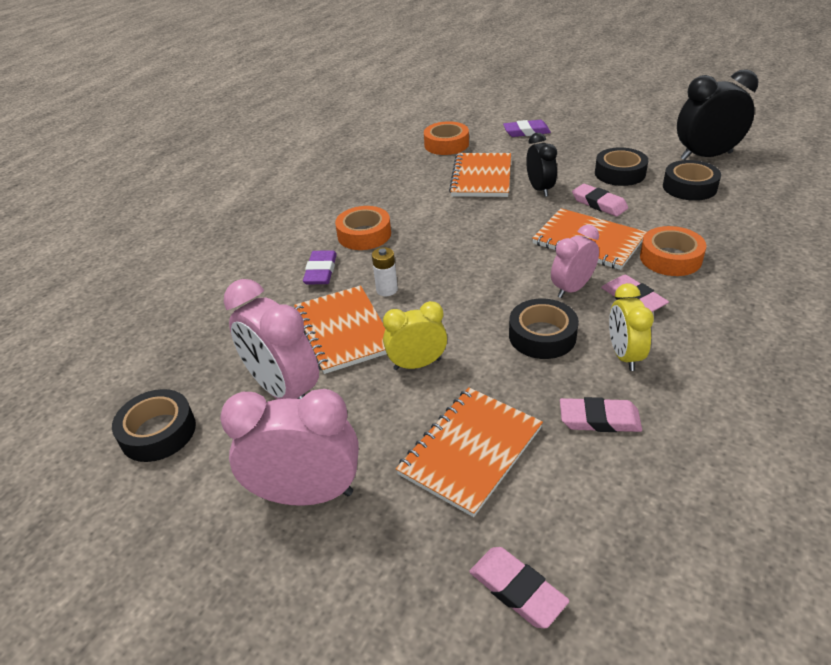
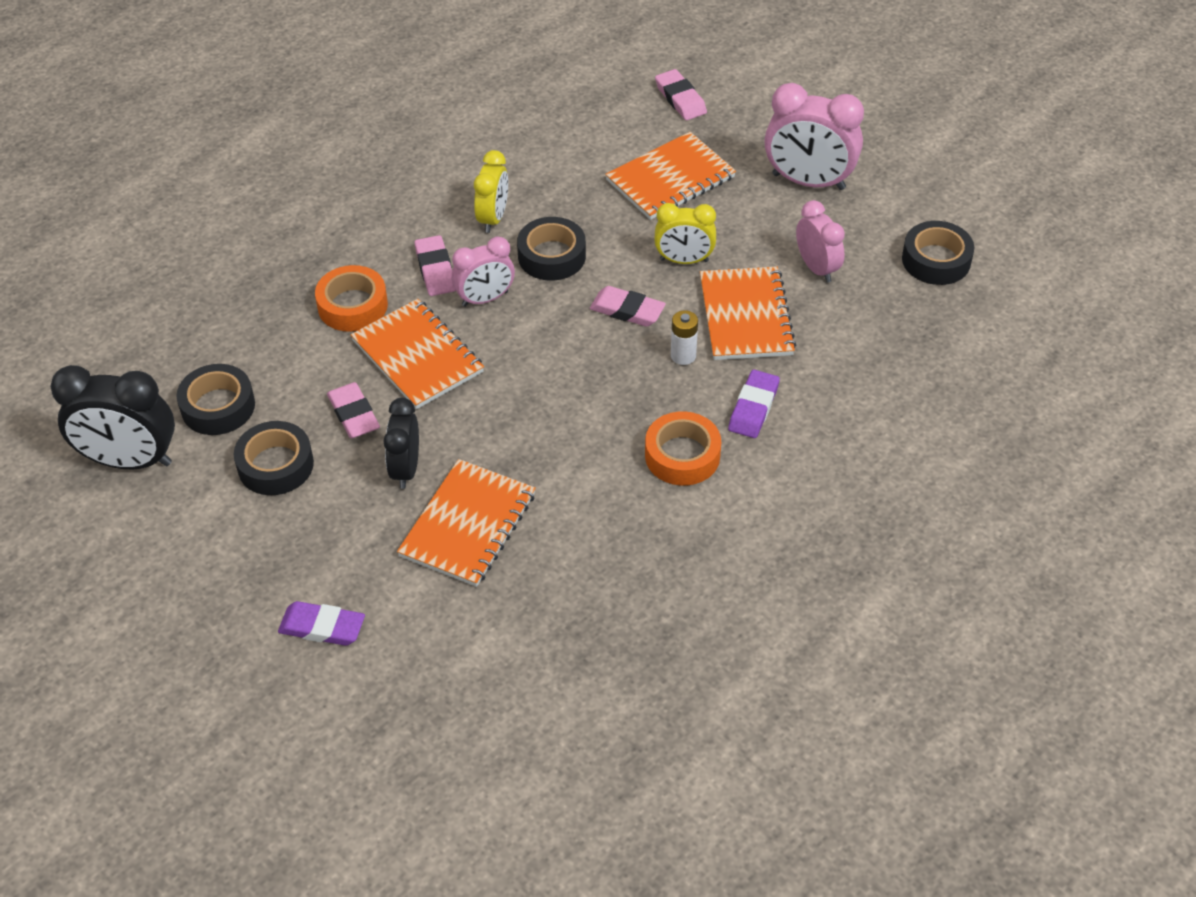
camera: 165 degrees left, 10 degrees up
(284, 391) = (817, 268): pink clock -> pink clock, size x0.62
(446, 144) = (473, 639): orange tape -> none
(599, 419) = (556, 175): pink eraser -> pink eraser (627, 310)

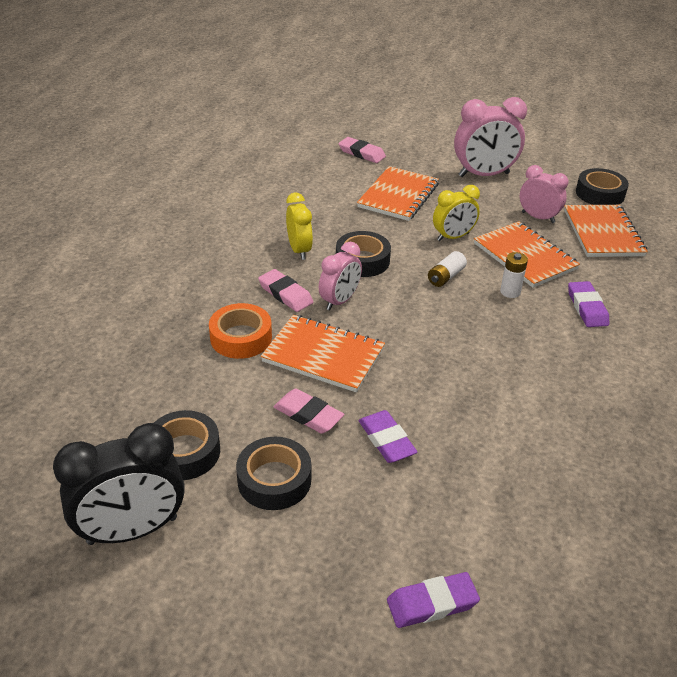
camera: 30 degrees left, 10 degrees down
(406, 469) = (386, 440): black clock -> purple eraser
(468, 525) = (474, 463): orange notebook -> orange notebook (603, 233)
(627, 310) = (446, 277): pink eraser -> white battery
(682, 455) = (574, 354): orange tape -> none

